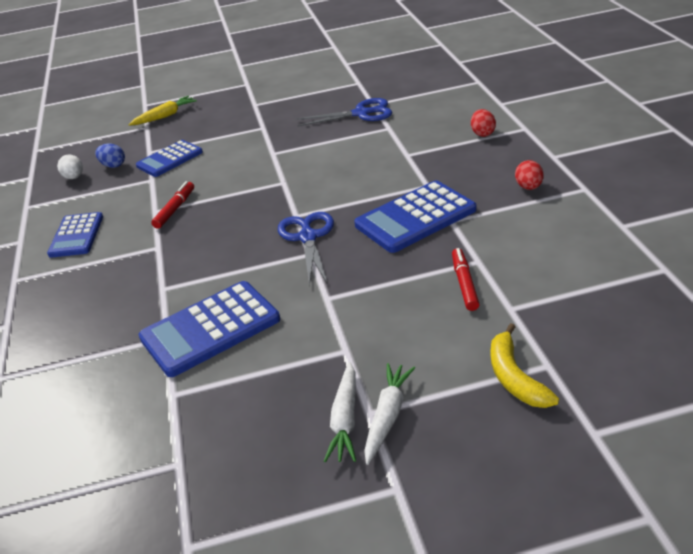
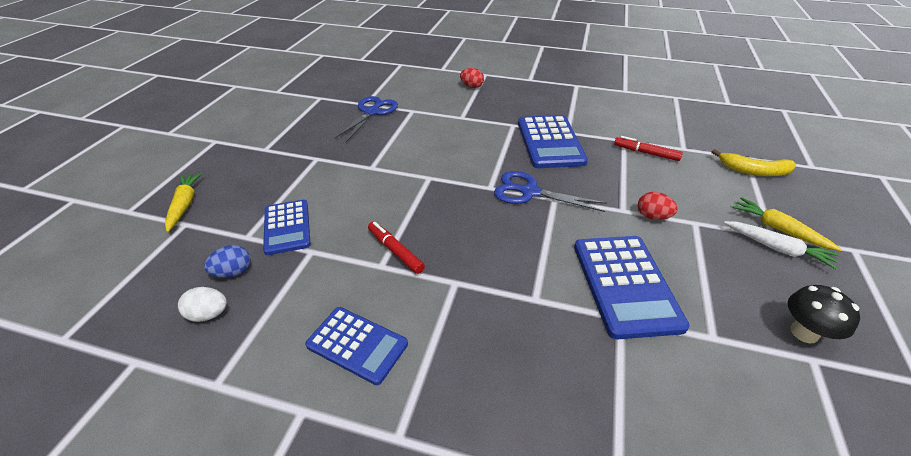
camera: 65 degrees left, 5 degrees up
(212, 454) = (804, 332): none -> black mushroom
(387, 416) = (778, 229): white carrot -> yellow carrot
(529, 187) = (556, 97): red egg -> red egg (652, 216)

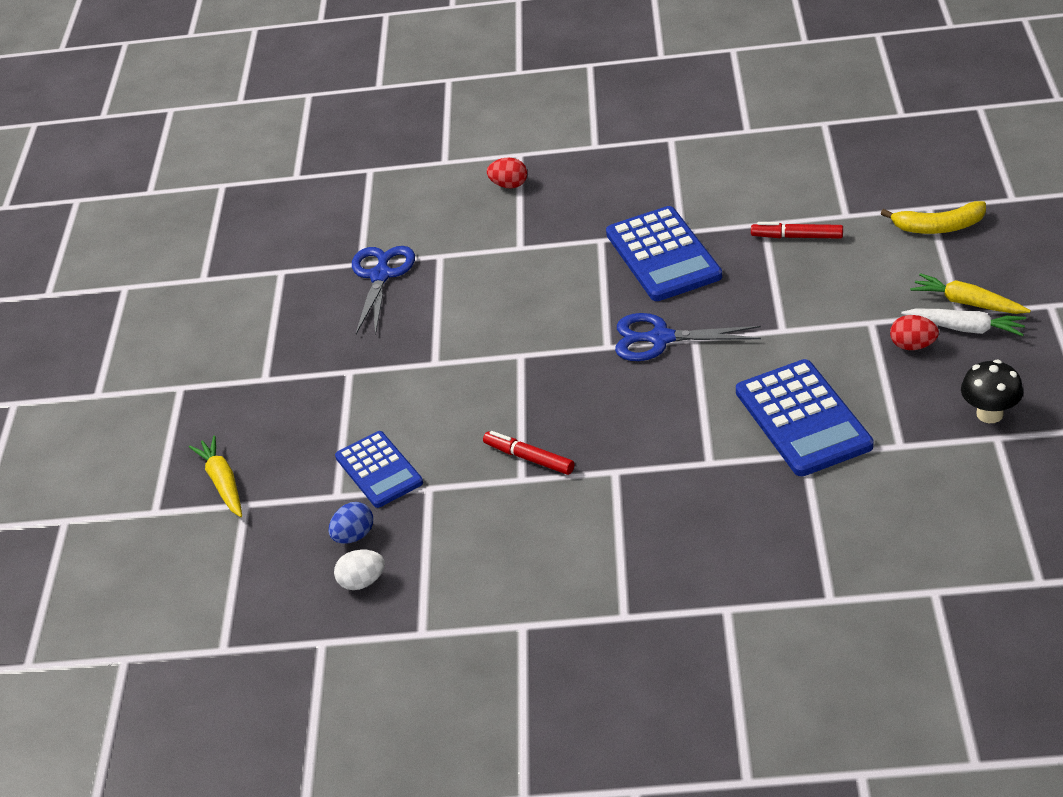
camera: 10 degrees left, 0 degrees up
(357, 344) = (542, 559): blue calculator -> none
(652, 216) = (819, 328): red egg -> red egg (913, 346)

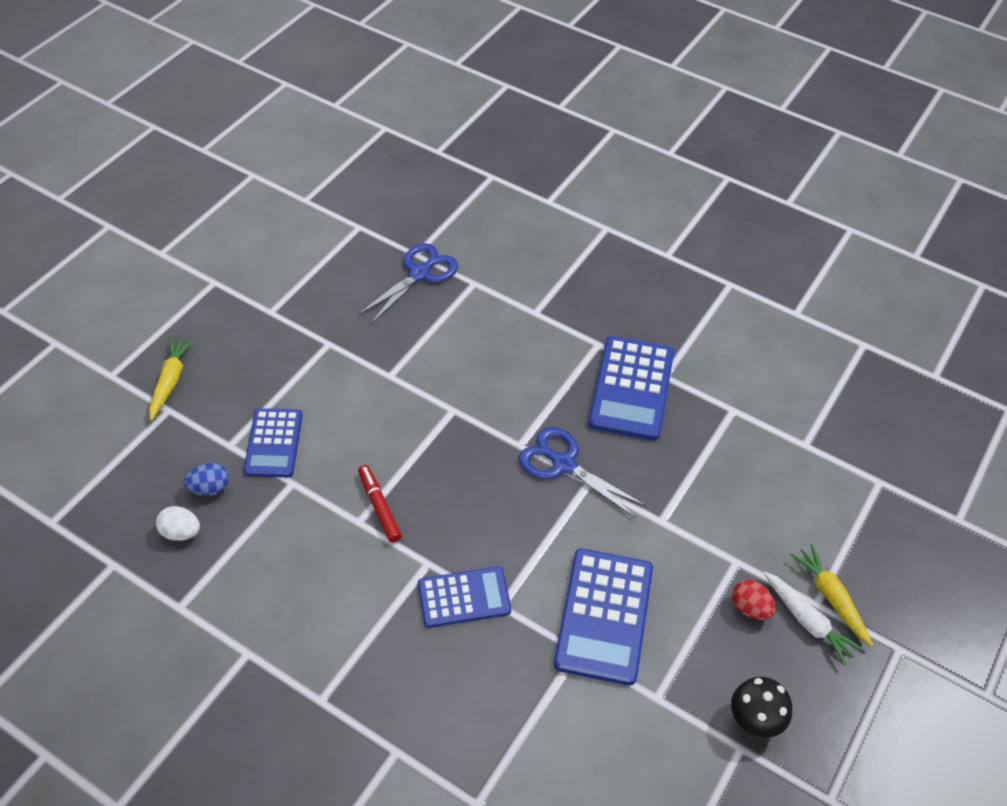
camera: 25 degrees right, 10 degrees up
(509, 185) = (575, 251): red egg -> none
(672, 475) = (464, 597): none -> blue calculator
(797, 237) = (748, 439): red marker -> none
(939, 227) = (872, 506): yellow banana -> none

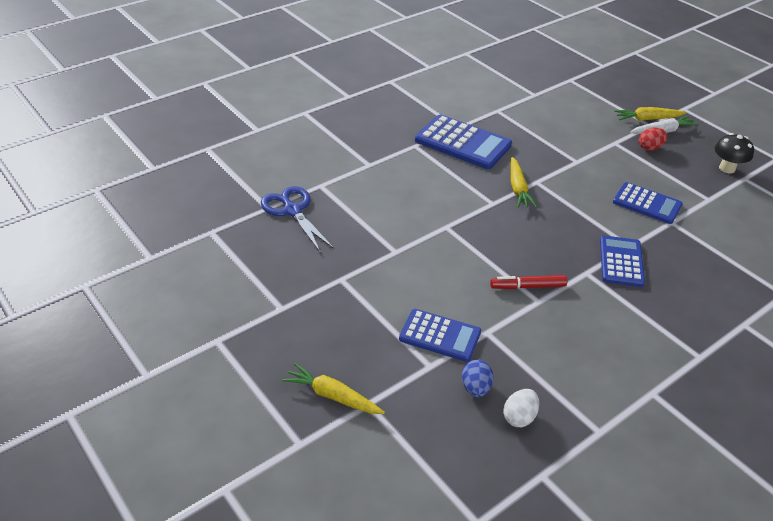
camera: 70 degrees left, 10 degrees down
(563, 464) = (518, 188): blue scissors -> yellow carrot
(604, 616) = (647, 204): blue calculator -> blue calculator, size x0.65

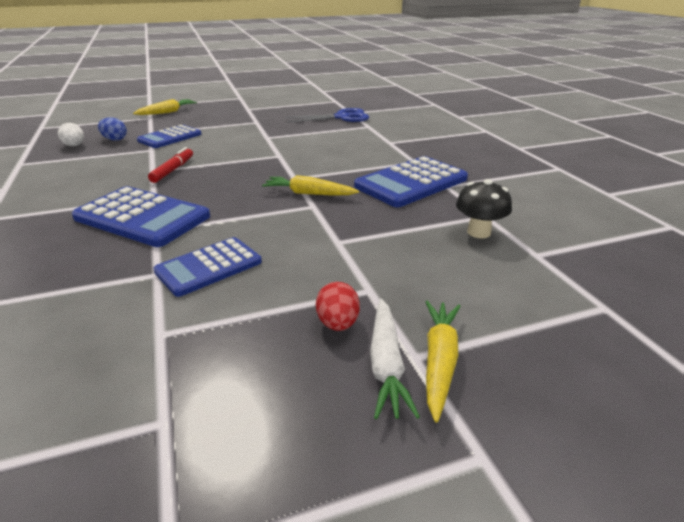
camera: 110 degrees right, 10 degrees down
(621, 262) = (142, 217): blue calculator -> blue calculator, size x1.53
(727, 168) = (212, 408): black mushroom -> black mushroom (478, 232)

